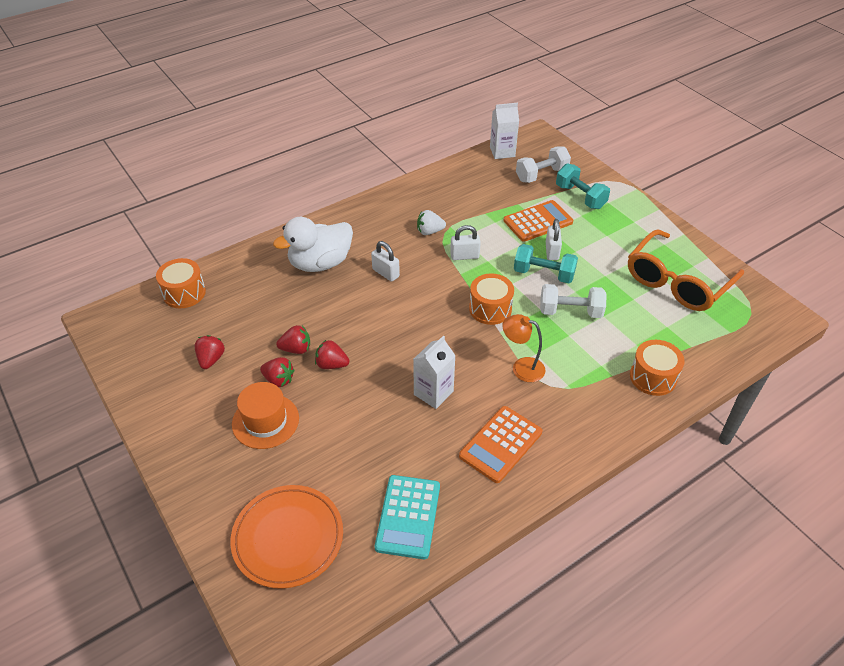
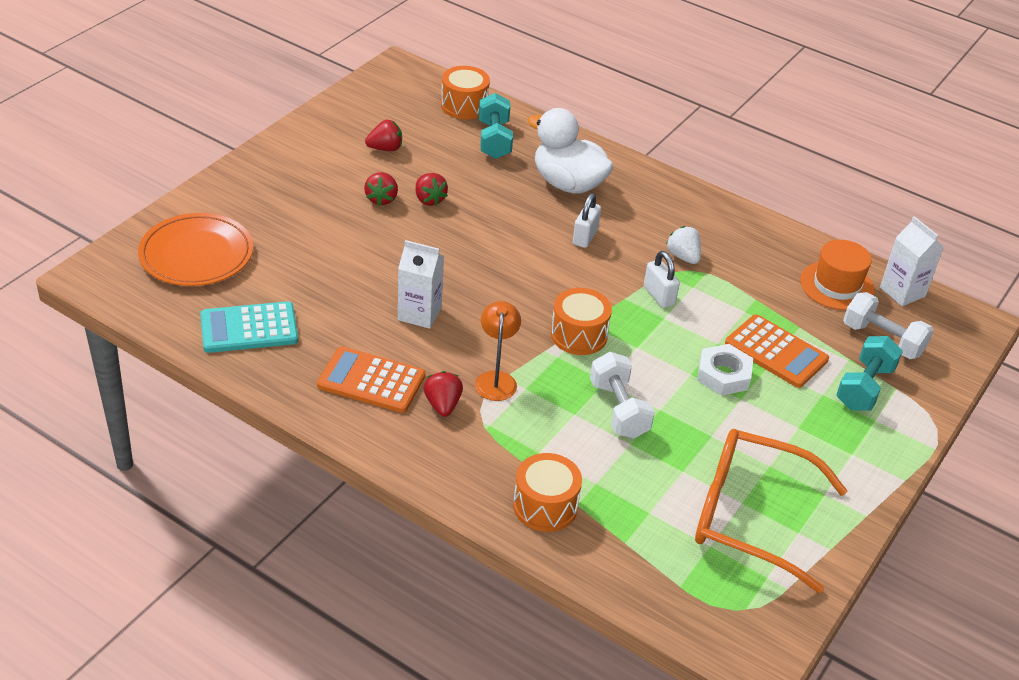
camera: 65 degrees right, 5 degrees down
(265, 421) = (325, 204): orange hat -> orange hat (837, 286)
(331, 364) = (421, 229): red strawberry -> red strawberry (443, 405)
(543, 274) = (673, 374): turquoise dumbbell -> turquoise dumbbell (494, 140)
(552, 251) = (723, 375): white padlock -> white nut

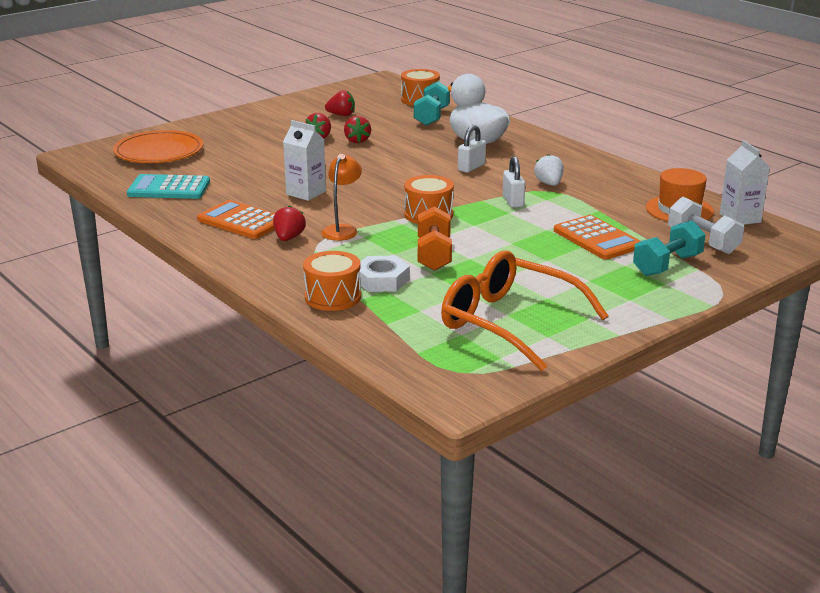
camera: 20 degrees right, 15 degrees down
(619, 409) = (434, 255): white dumbbell -> orange dumbbell
(723, 375) = (540, 246): white nut -> white nut (381, 280)

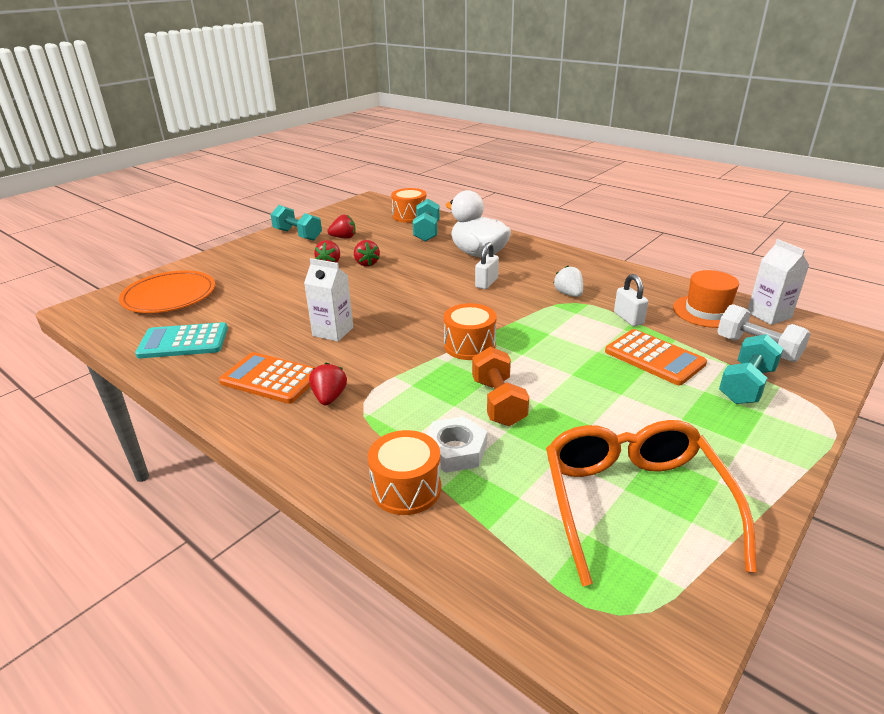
camera: 10 degrees left, 5 degrees up
(294, 109) = (297, 235): none -> turquoise dumbbell
(342, 230) = (385, 378): orange lamp -> none
(509, 322) = (633, 503): orange glasses -> orange glasses turned 60 degrees clockwise
(513, 201) = (545, 319): white padlock -> white padlock (628, 318)

